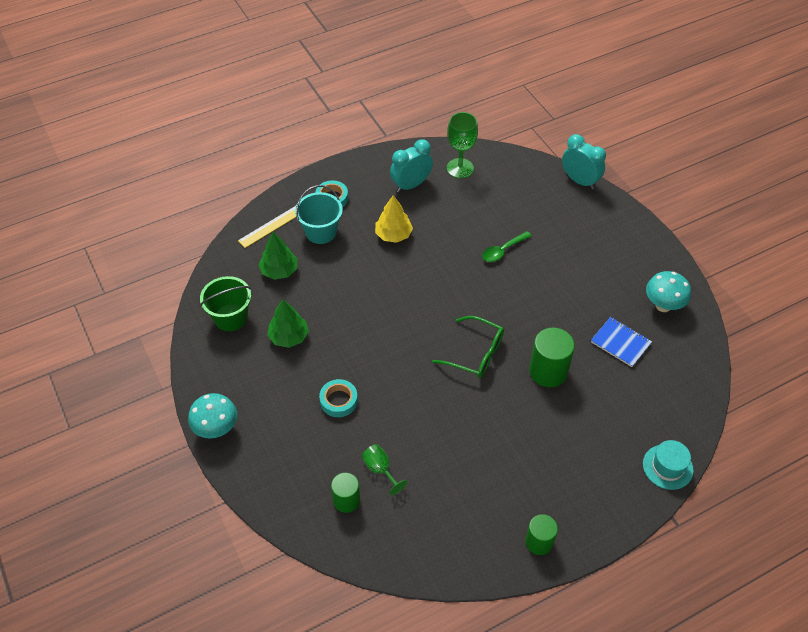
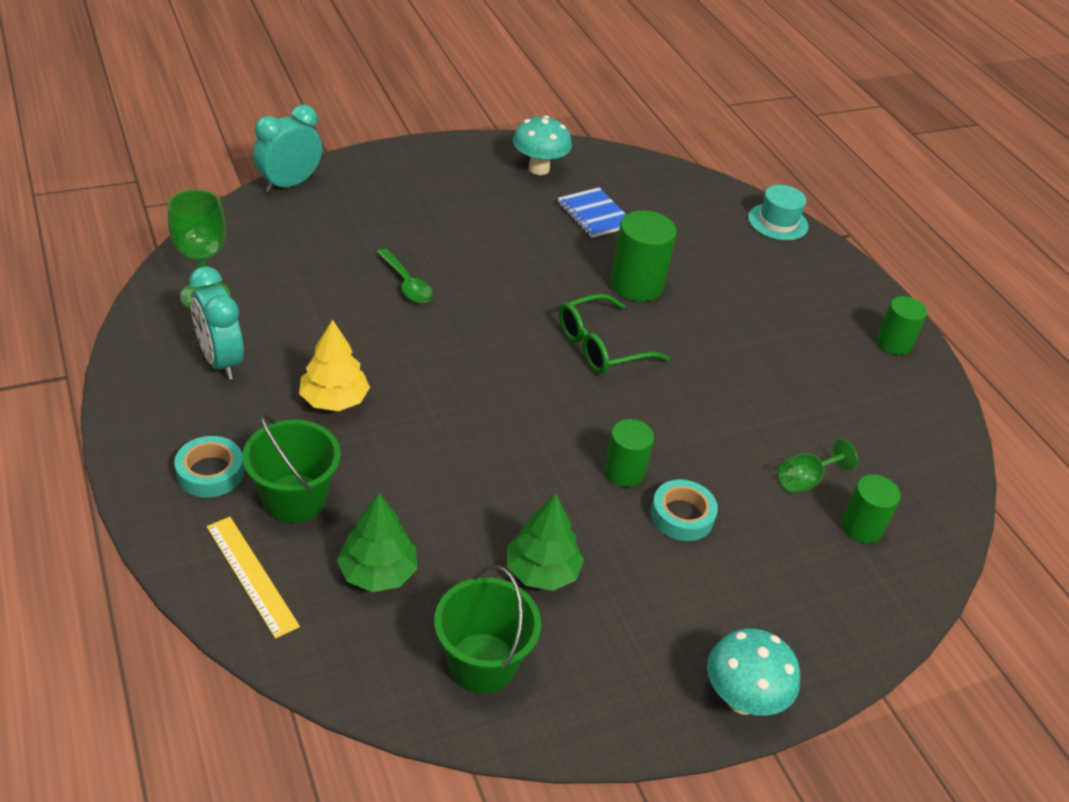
camera: 90 degrees left, 10 degrees down
(321, 232) = (294, 498): turquoise bucket -> green bucket
(368, 370) = (624, 471): none -> green cylinder
(476, 353) = (600, 346): green glasses -> green glasses turned 150 degrees counterclockwise
(620, 343) = (594, 215): blue notebook -> blue notebook turned 75 degrees counterclockwise

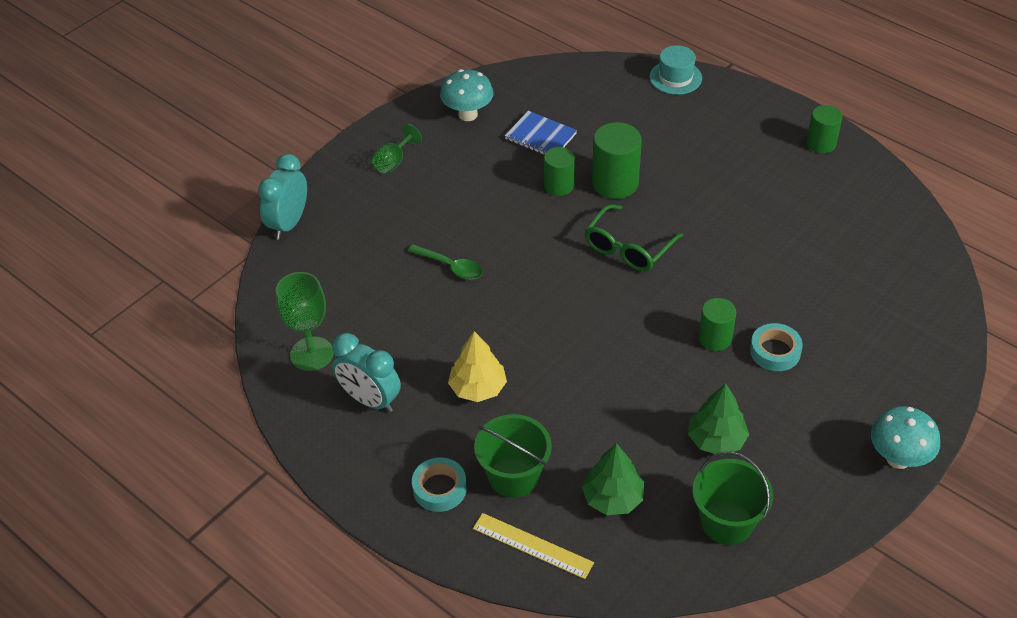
camera: 20 degrees left, 5 degrees up
(805, 480) = (834, 283): green goblet -> green goblet (393, 162)
(861, 527) = (891, 299): green cylinder -> green cylinder (559, 186)

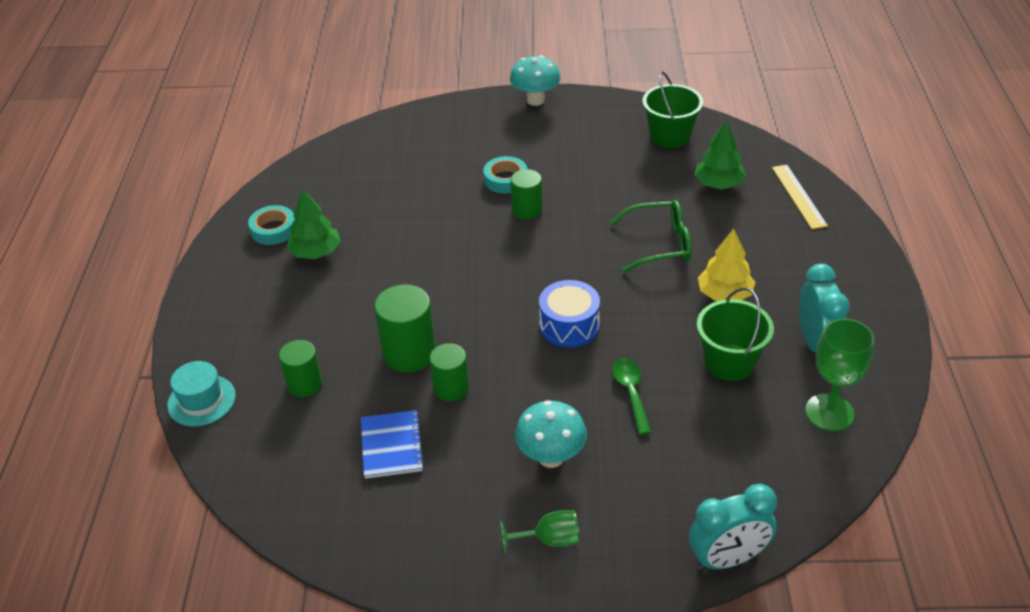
camera: 130 degrees left, 5 degrees down
(439, 488) = (825, 259): turquoise tape -> turquoise tape (273, 230)
(468, 114) = (412, 531): turquoise mushroom -> turquoise mushroom (551, 457)
(514, 476) = (766, 233): green bucket -> green bucket (729, 362)
(549, 277) = (569, 325): none -> blue drum
(628, 248) = (483, 300): green glasses -> green glasses (660, 244)
(716, 440) = (615, 168): green tree -> green tree (316, 252)
(821, 144) = (231, 260): green cylinder -> green cylinder (304, 384)

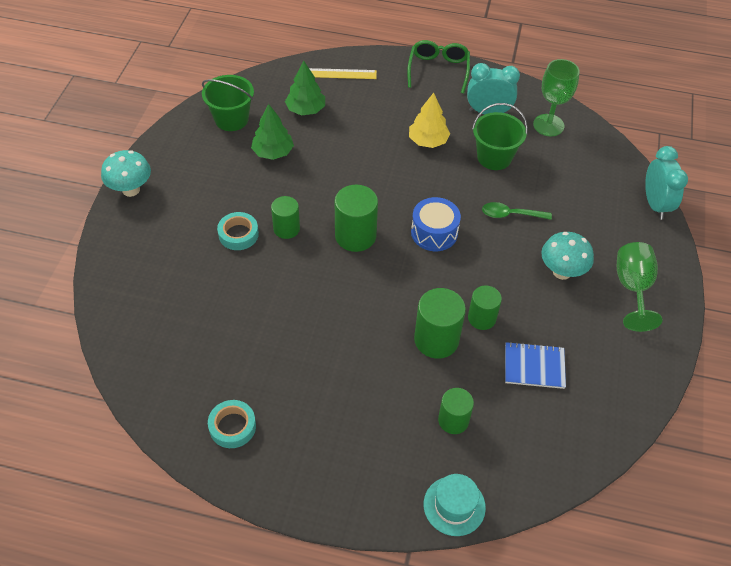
camera: 80 degrees left, 10 degrees up
(316, 252) = (282, 393): green tree -> green tree (273, 152)
(537, 262) = (355, 236): none -> green cylinder
(549, 540) = (632, 288): green goblet -> green goblet, size x1.61
(660, 244) = (361, 159): green glasses -> green glasses (438, 70)

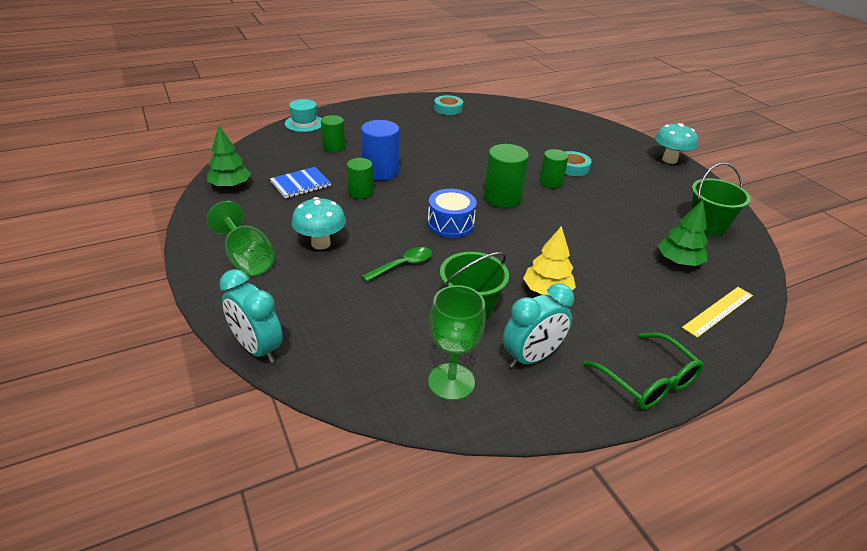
camera: 140 degrees right, 15 degrees down
(273, 152) = (639, 218): green tree -> green tree (230, 185)
(436, 340) = (380, 172): green cylinder -> blue cylinder

